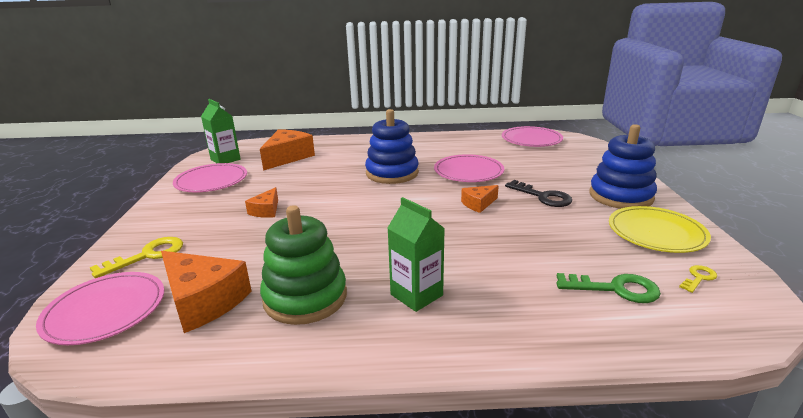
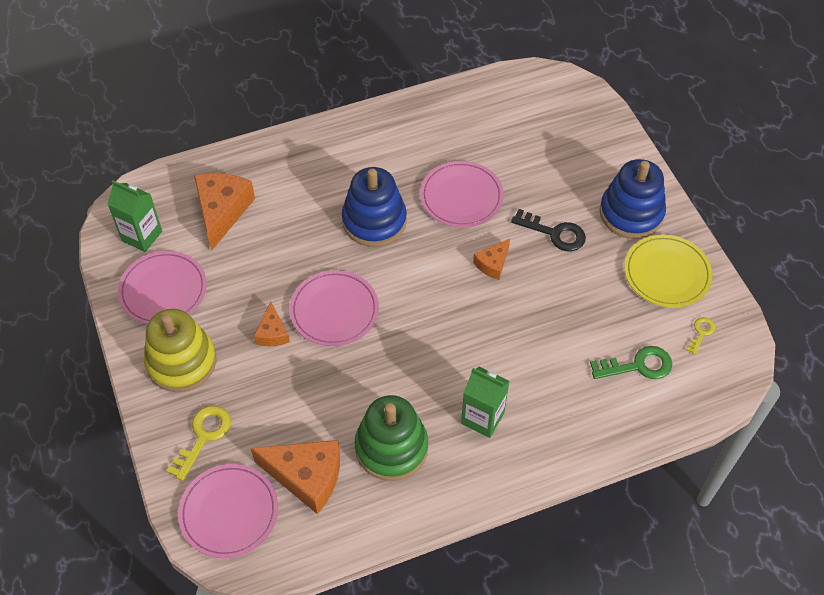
camera: 20 degrees left, 30 degrees up
(182, 213) = (181, 362): none -> yellow stacking toy
(531, 139) = (514, 96): pink plate -> pink plate (334, 310)

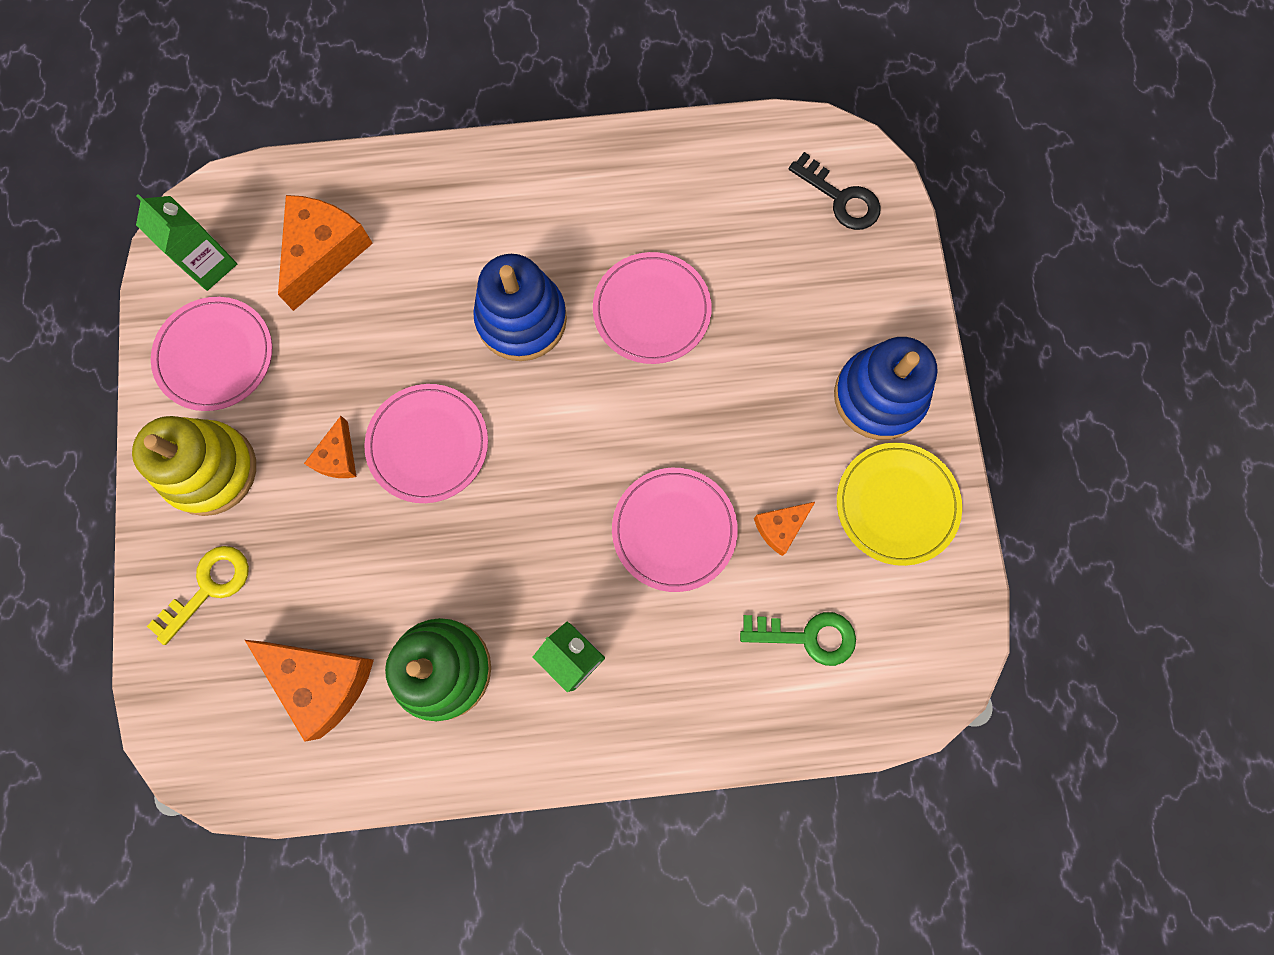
camera: 15 degrees right, 20 degrees up
(229, 512) = (211, 704): pink plate -> pink plate (674, 530)
(492, 264) = (661, 427): orange cheese -> orange cheese (780, 527)
(554, 233) = (761, 400): black key -> black key (841, 198)
(701, 333) = (911, 610): yellow key -> none

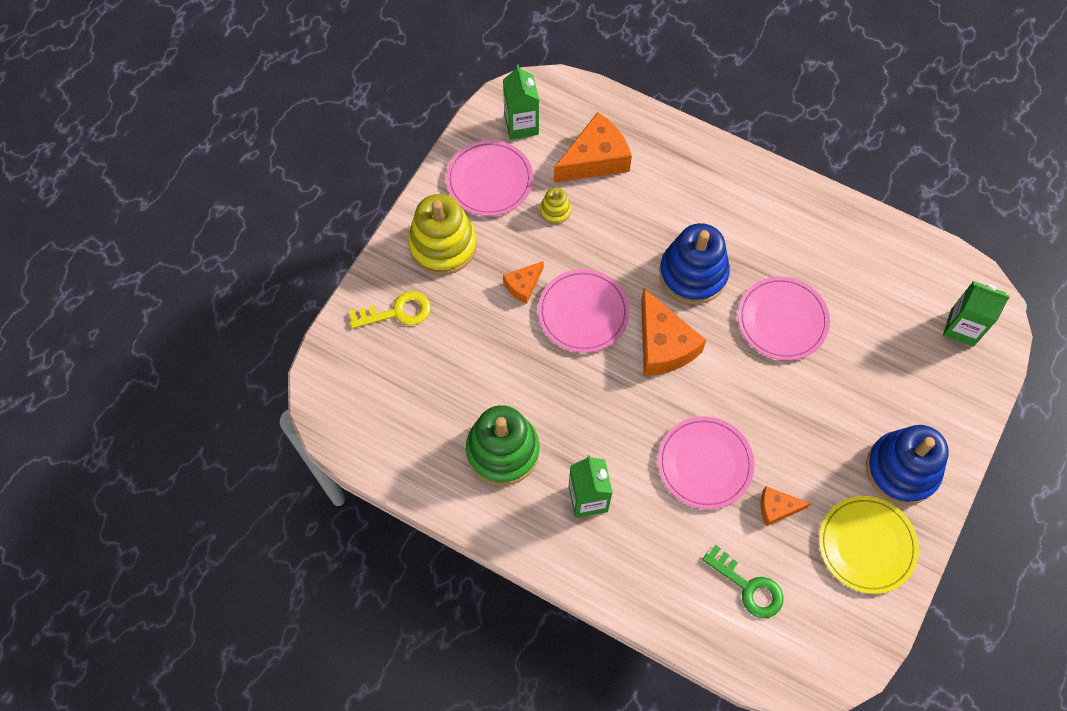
camera: 35 degrees right, 10 degrees down
(317, 344) = (555, 211): none -> yellow stacking toy
(322, 681) = (426, 410): orange cheese -> orange cheese (663, 345)
(841, 198) = (962, 328): black key -> green carton

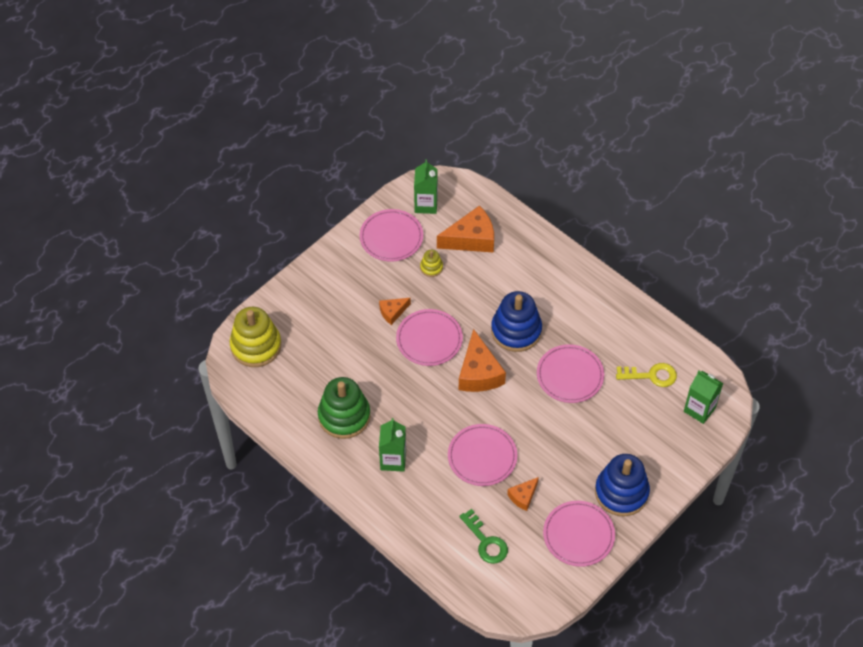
camera: 15 degrees right, 10 degrees down
(397, 312) = (299, 310): yellow key -> yellow key (651, 375)
(443, 245) = (345, 273): yellow stacking toy -> yellow stacking toy (256, 346)
(777, 508) = (523, 496): orange cheese -> orange cheese turned 60 degrees counterclockwise
(867, 545) = (578, 535): yellow plate -> pink plate

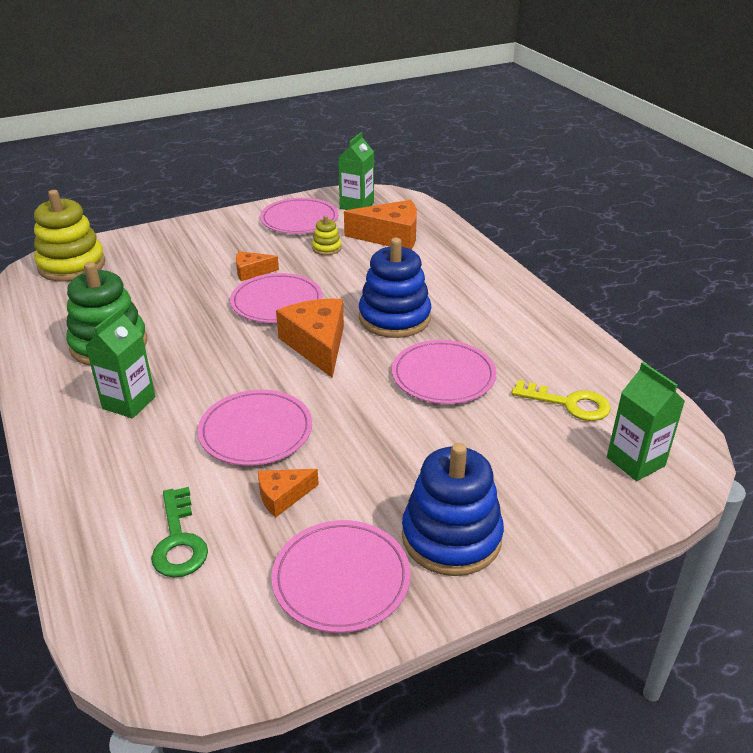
camera: 20 degrees right, 20 degrees down
(479, 373) = (317, 345): orange cheese -> orange cheese turned 150 degrees clockwise

